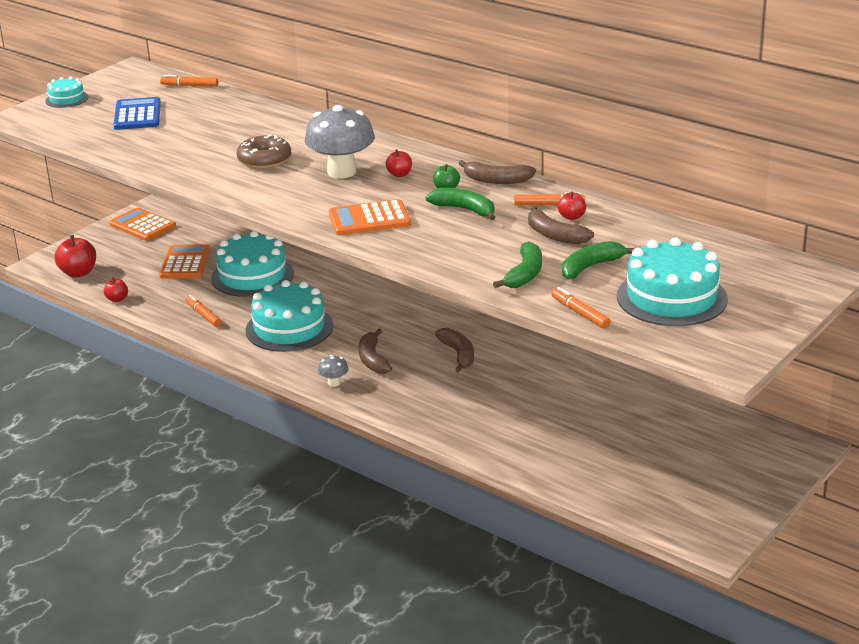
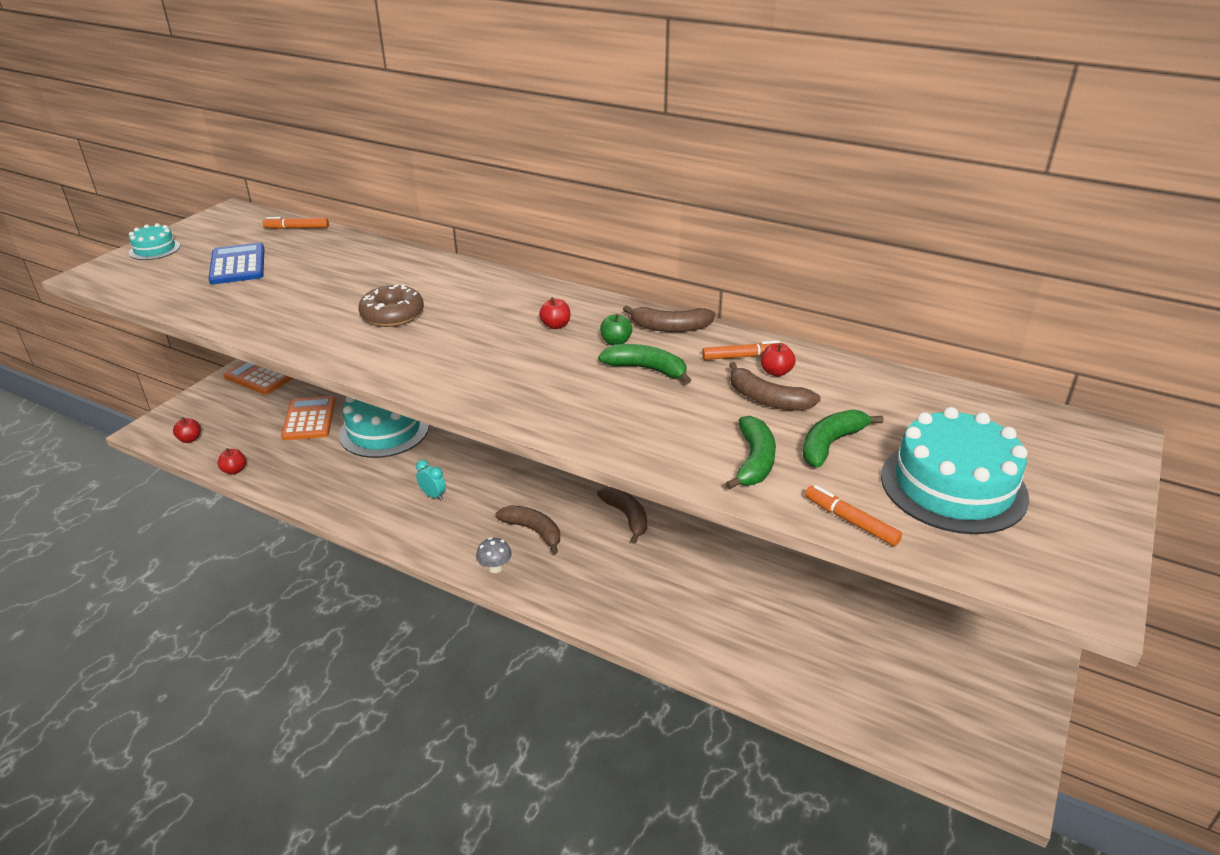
camera: 10 degrees left, 5 degrees up
(78, 273) = (190, 439): red apple -> red apple, size x0.57
(203, 315) = (334, 485): orange marker -> none
(289, 328) = (433, 495): turquoise cake -> turquoise clock
(341, 172) = (487, 326): grey mushroom -> none
(369, 219) = (535, 390): orange calculator -> none
(373, 359) = (533, 531): brown banana -> brown banana turned 150 degrees clockwise

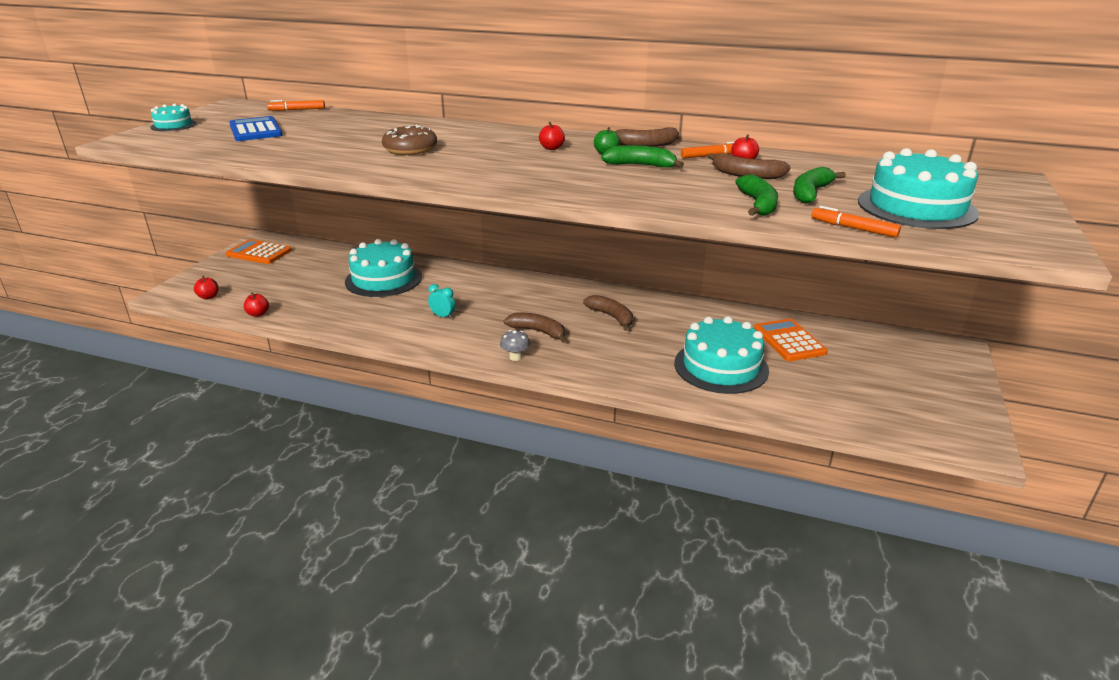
camera: 10 degrees left, 5 degrees down
(309, 419) = (314, 276): orange calculator -> orange calculator (789, 341)
(731, 611) = (721, 367): none -> turquoise cake

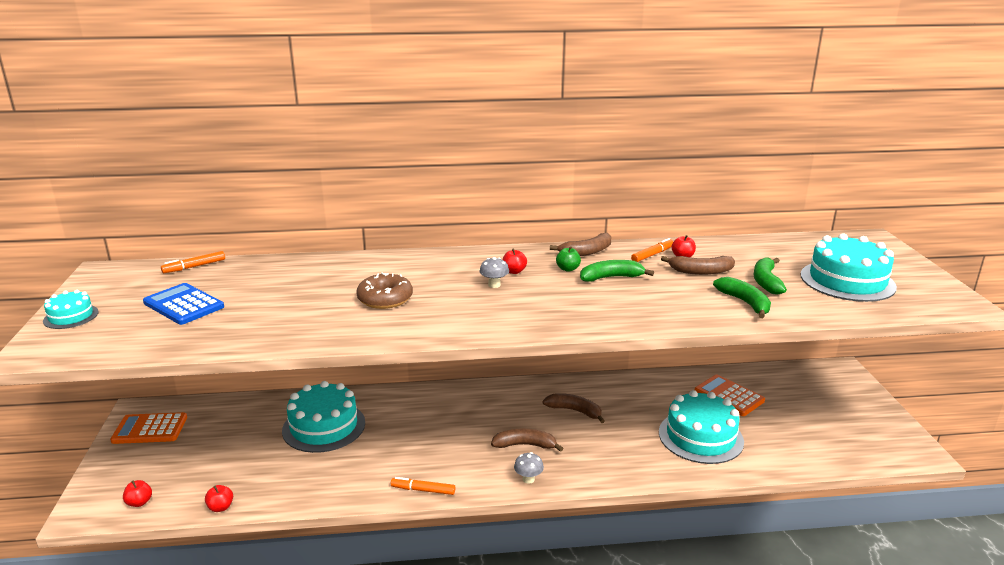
camera: 25 degrees left, 5 degrees down
(443, 316) = (422, 453): turquoise clock -> none
(519, 154) = (494, 285): none -> grey mushroom
(853, 228) = (832, 313): orange marker -> orange marker (423, 490)

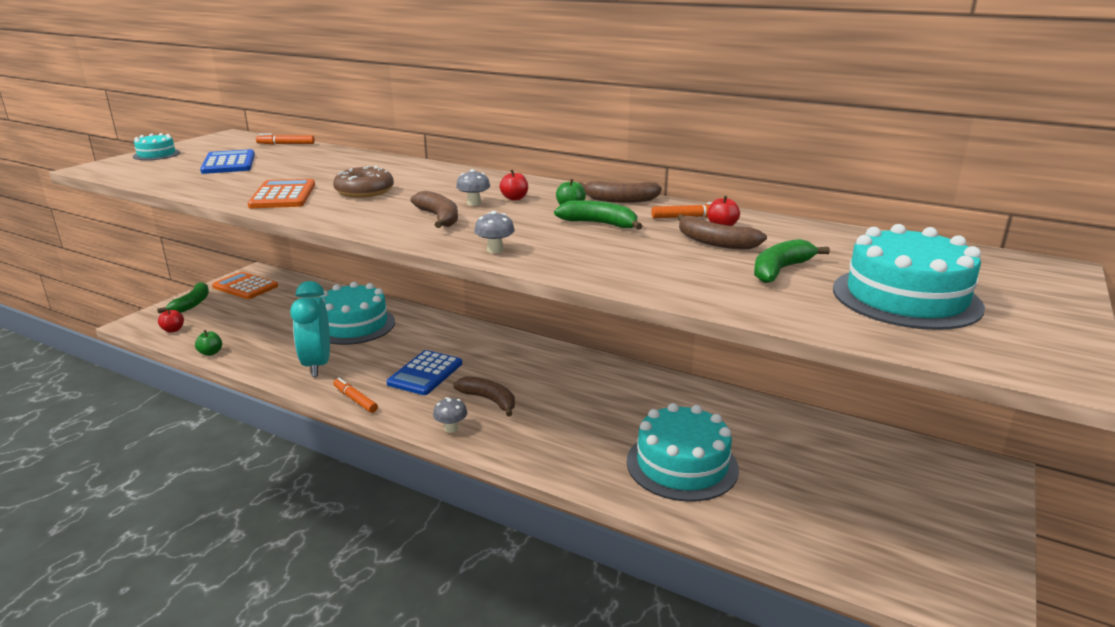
camera: 35 degrees right, 0 degrees up
(220, 507) = (210, 353): red apple -> green apple
(345, 475) = (317, 365): none -> turquoise clock
(448, 444) = (425, 373): none -> blue calculator
(574, 411) = (578, 390): brown banana -> brown banana (439, 218)
(588, 322) = (495, 250): none -> grey mushroom
(729, 396) = (777, 440): orange calculator -> orange calculator (283, 195)
(745, 303) = (706, 280): green banana -> green banana (192, 304)

